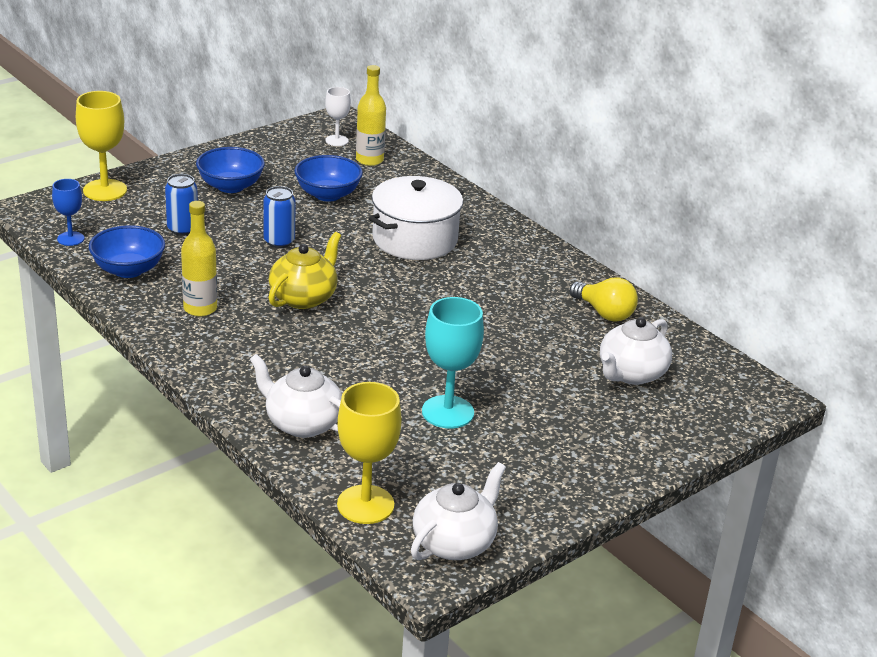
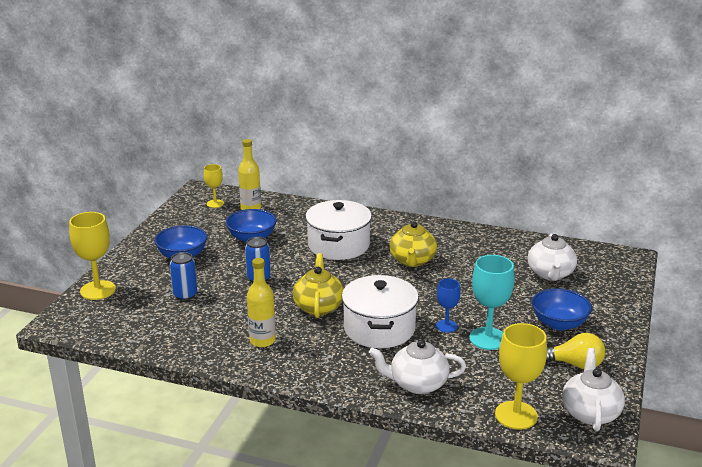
camera: 30 degrees left, 5 degrees down
(70, 239) = (114, 331): blue goblet -> blue goblet (446, 326)
(128, 270) = (182, 336): blue bowl -> blue bowl (559, 323)
(337, 140) = (215, 203): white goblet -> yellow goblet
(339, 348) = (379, 328): none -> white pot
(478, 290) = (412, 260): none -> yellow teapot
(604, 313) = (494, 246): yellow light bulb -> yellow light bulb (575, 364)

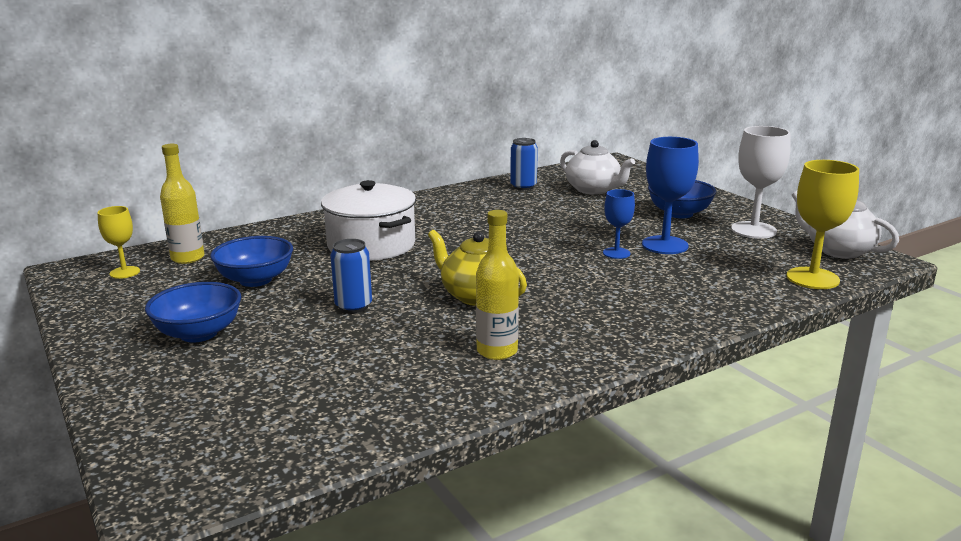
camera: 50 degrees left, 5 degrees down
(98, 290) = (146, 429): yellow goblet -> none
(185, 295) = (299, 364): blue can -> blue can (523, 187)
(379, 328) = (573, 282): white pot -> none
(412, 260) = (470, 226): yellow teapot -> none
(417, 384) = (706, 300): white teapot -> none
(488, 338) = (665, 245): turquoise goblet -> blue goblet
(575, 364) = (753, 230): yellow light bulb -> white goblet

